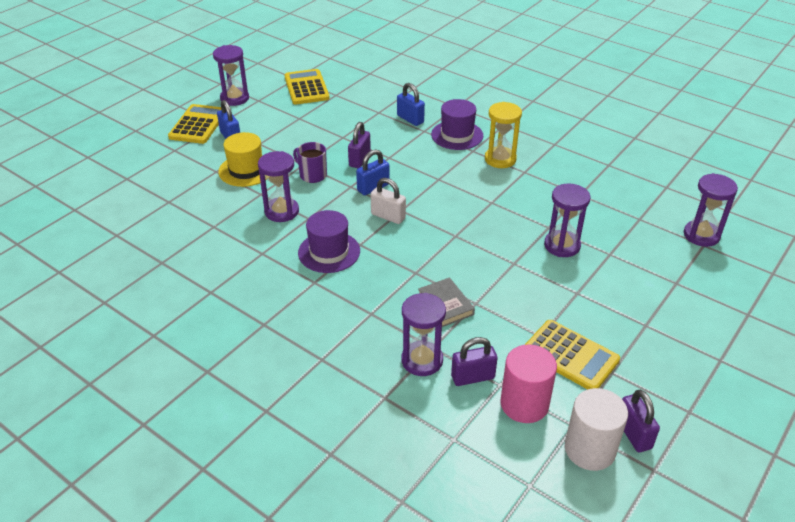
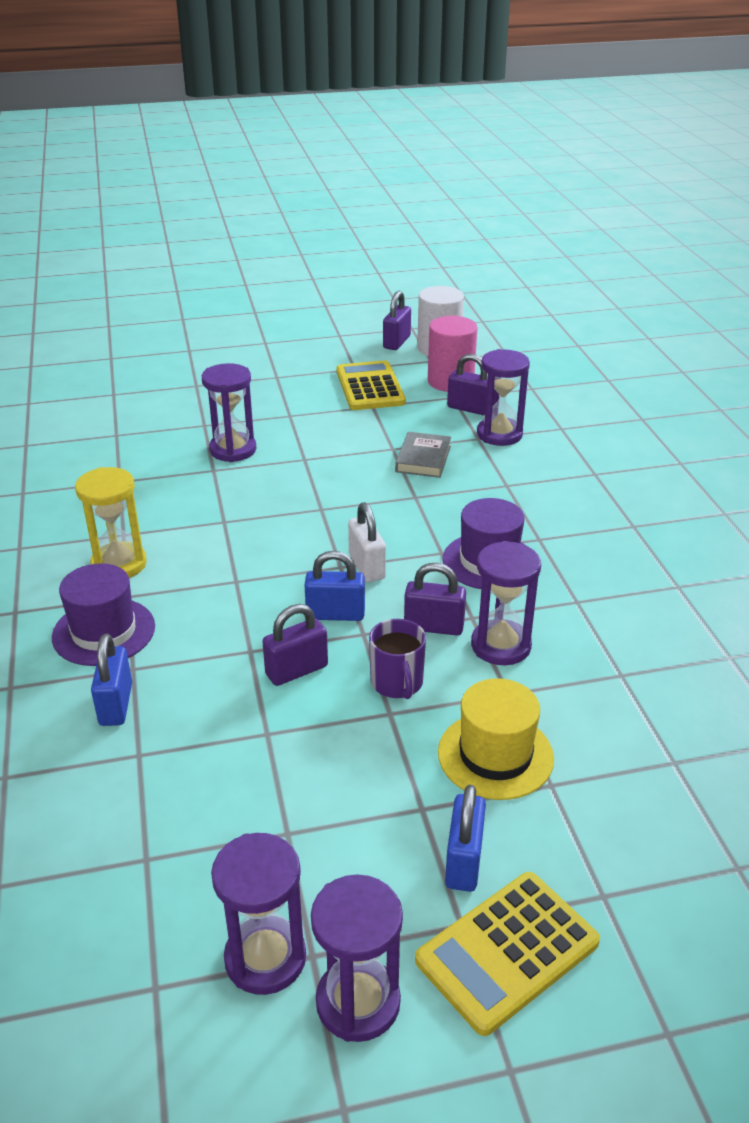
camera: 140 degrees left, 5 degrees down
(306, 88) = (173, 927): yellow calculator -> none
(322, 204) = (433, 627): none -> purple padlock
(701, 235) = (98, 399): purple hourglass -> purple hourglass (265, 958)

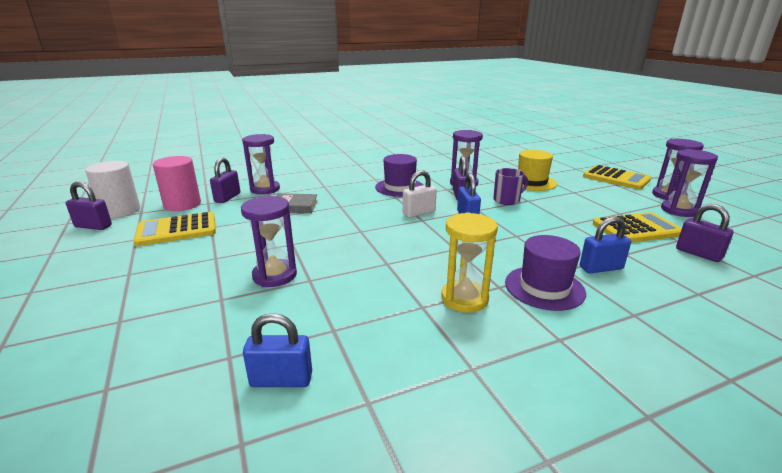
camera: 100 degrees left, 10 degrees down
(211, 819) = (636, 229): none -> yellow calculator
(296, 670) = (520, 222): purple padlock -> purple padlock (698, 254)
(464, 861) = (589, 185): blue padlock -> blue padlock (281, 380)

